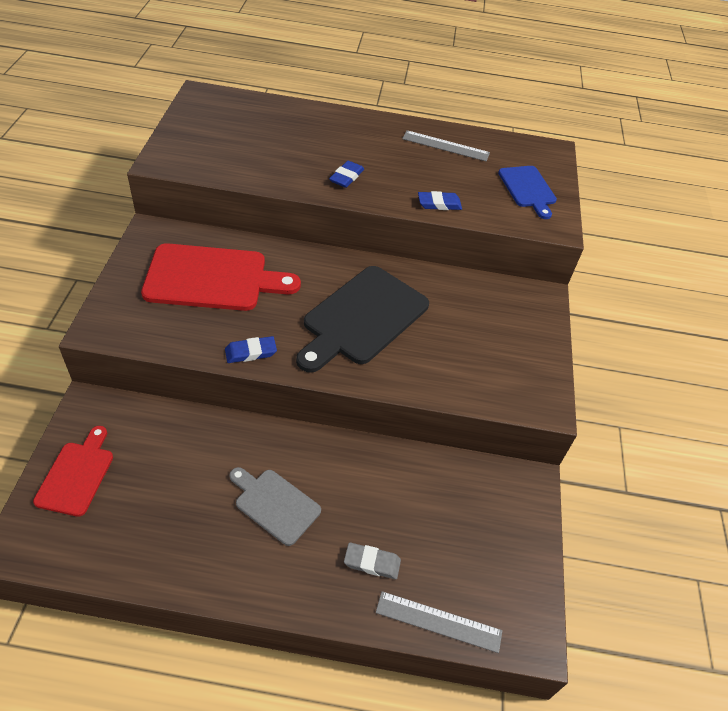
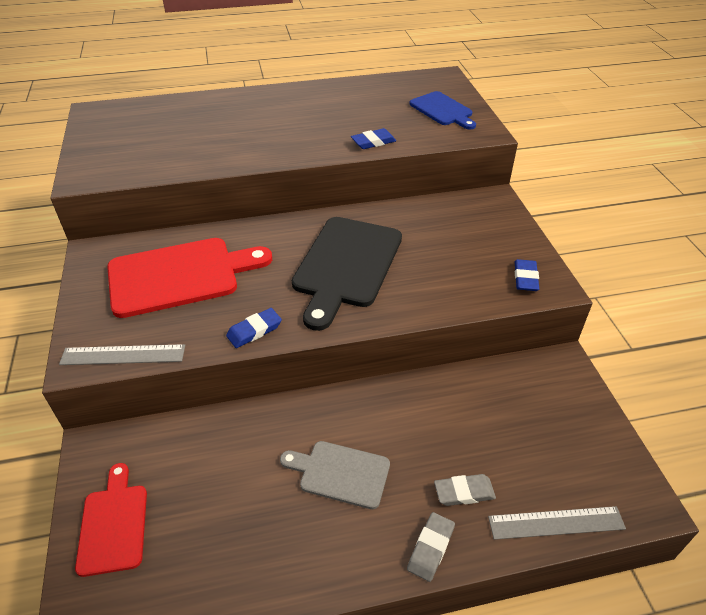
camera: 15 degrees left, 5 degrees down
(317, 598) = (430, 548): none -> grey eraser
(346, 177) = (275, 143): blue eraser -> blue eraser (525, 278)
(445, 146) = (351, 96): grey ruler -> grey ruler (123, 355)

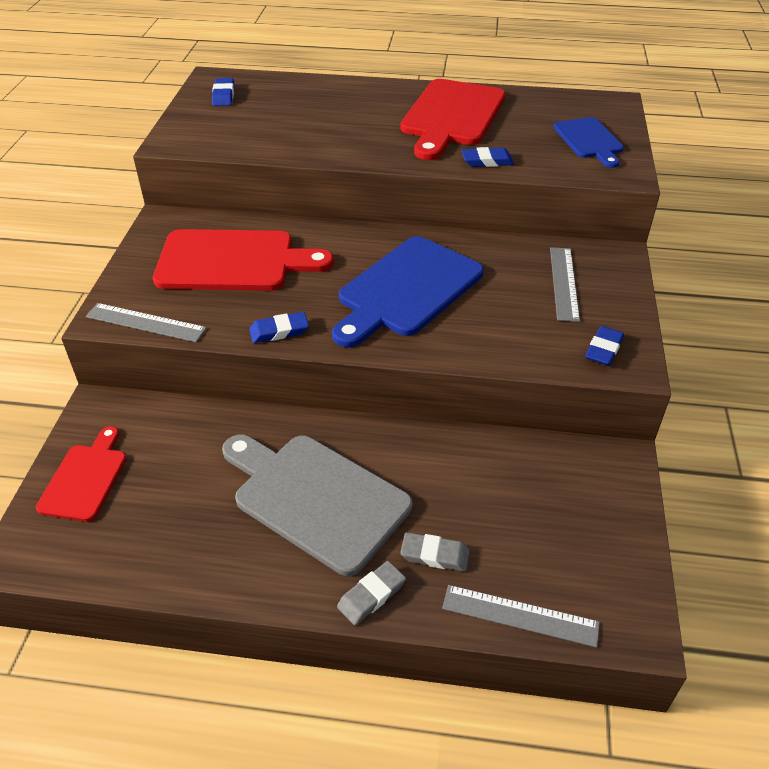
camera: 20 degrees right, 0 degrees up
(112, 125) = (223, 95): none -> blue eraser
(324, 109) = (452, 116): none -> red cutting board
(340, 473) = (315, 498): grey cutting board -> grey cutting board, size x1.74
(346, 265) = (407, 290): black cutting board -> blue cutting board
(467, 230) = (563, 283): none -> grey ruler

